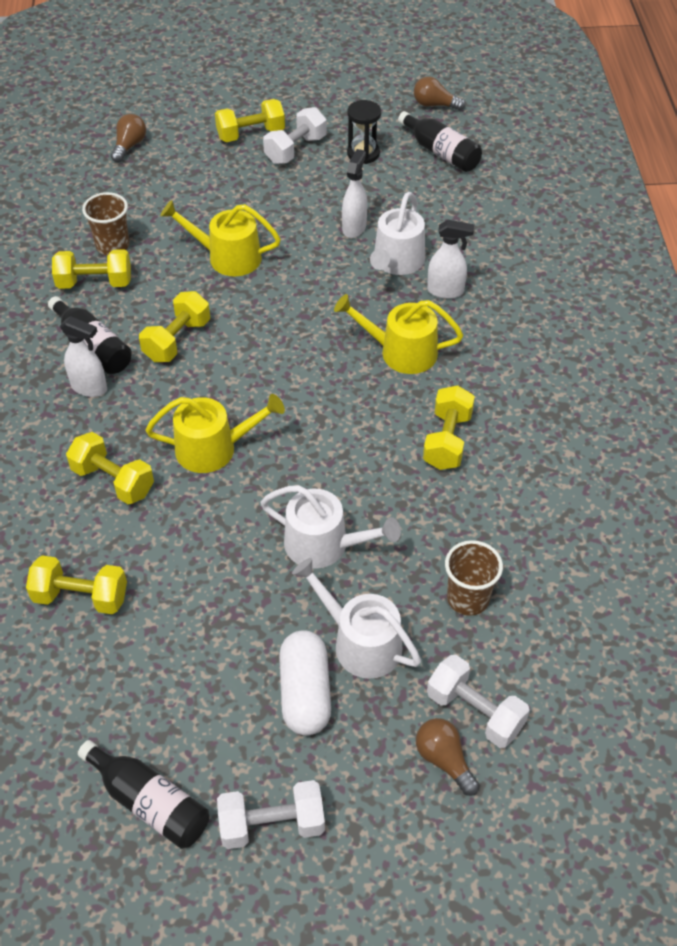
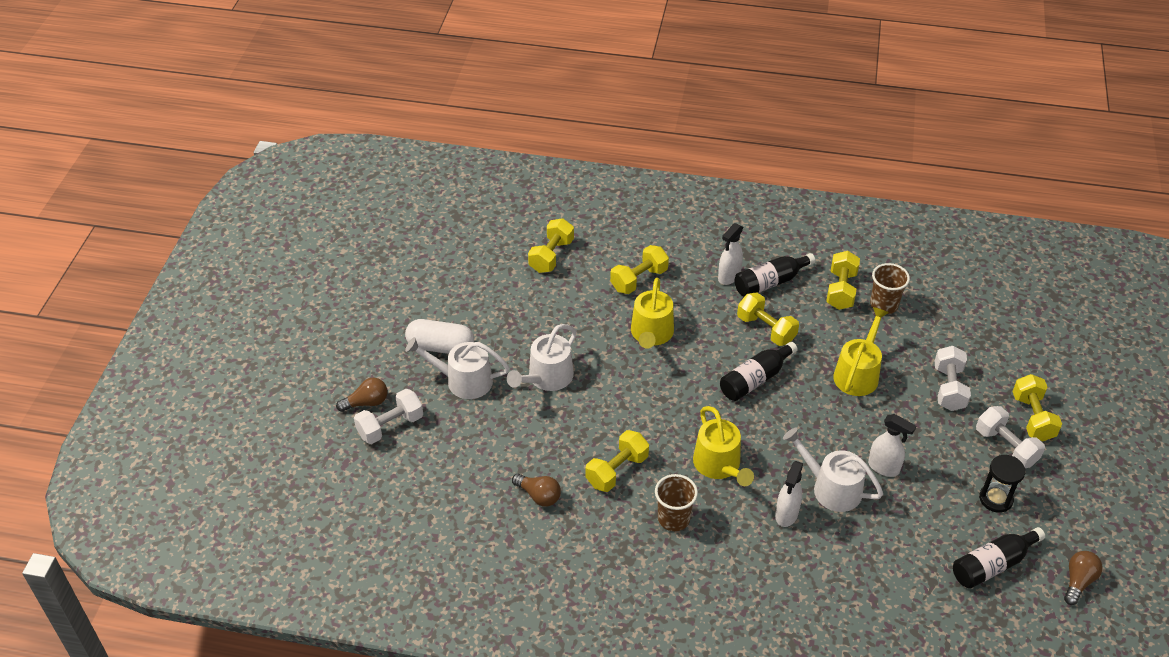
camera: 105 degrees right, 5 degrees down
(129, 146) = (1019, 330): brown light bulb -> brown light bulb (539, 496)
(149, 802) = (404, 270): black bottle -> black bottle (755, 379)
(272, 824) = (367, 317): white dumbbell -> white dumbbell (949, 388)
(361, 643) = (463, 381): white watering can -> white watering can turned 135 degrees counterclockwise
(401, 352) = (719, 465): yellow watering can -> yellow watering can turned 135 degrees clockwise
(447, 440) = (617, 470): yellow dumbbell -> yellow dumbbell turned 75 degrees counterclockwise
(468, 598) = (473, 445): brown cup -> brown cup (673, 519)

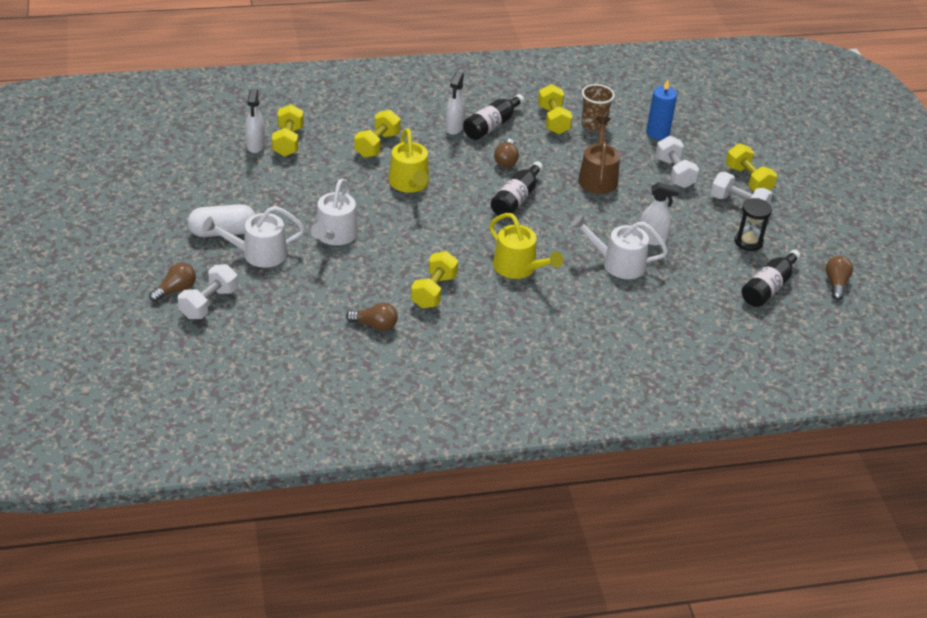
camera: 25 degrees left, 5 degrees down
(673, 519) = (501, 315): brown cup -> none
(766, 329) = (506, 160): yellow dumbbell -> brown light bulb
(786, 515) = (592, 290): white spray bottle -> white spray bottle (255, 146)
(857, 374) = (597, 178): yellow watering can -> brown watering can
(952, 332) = (657, 133): none -> blue candle

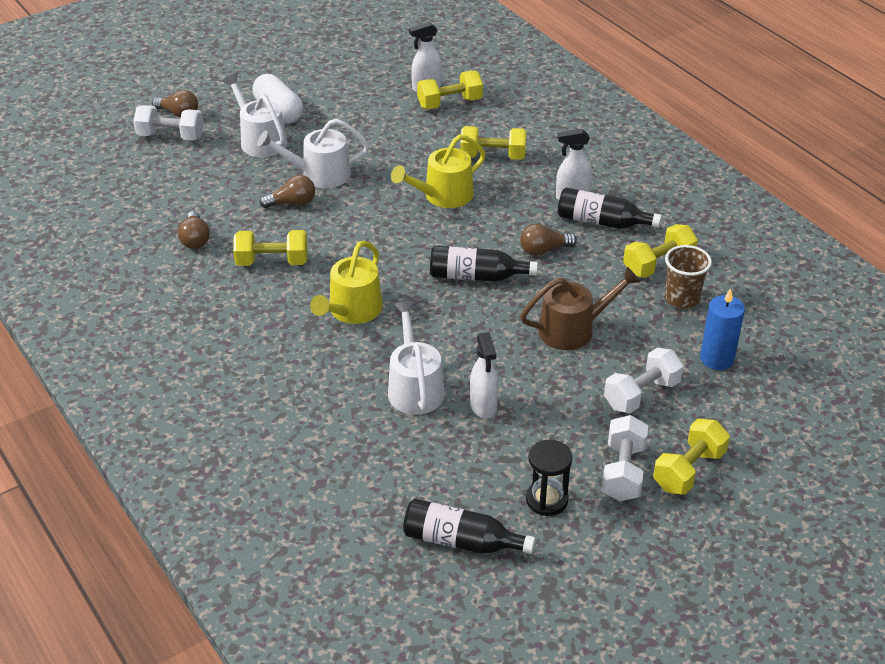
camera: 70 degrees right, 0 degrees up
(836, 283) = (520, 615): brown light bulb -> brown light bulb (292, 203)

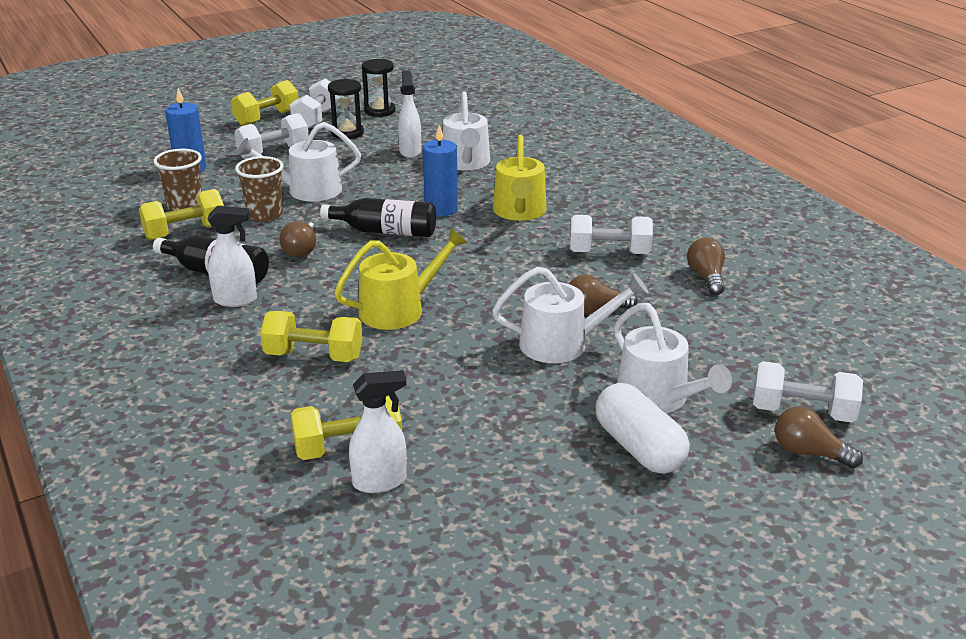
camera: 175 degrees left, 10 degrees down
(272, 262) = (609, 253): yellow dumbbell -> white dumbbell
(352, 310) = (519, 211): yellow watering can -> yellow watering can turned 150 degrees clockwise
(430, 309) = (441, 209): none -> blue candle
(461, 541) = (446, 99): black bottle -> none
(543, 250) = (301, 250): brown light bulb -> brown light bulb turned 105 degrees clockwise
(570, 441) = (347, 133): none -> black hourglass
(572, 329) = (308, 190): brown watering can -> white watering can
(598, 292) = (265, 214): none -> brown cup

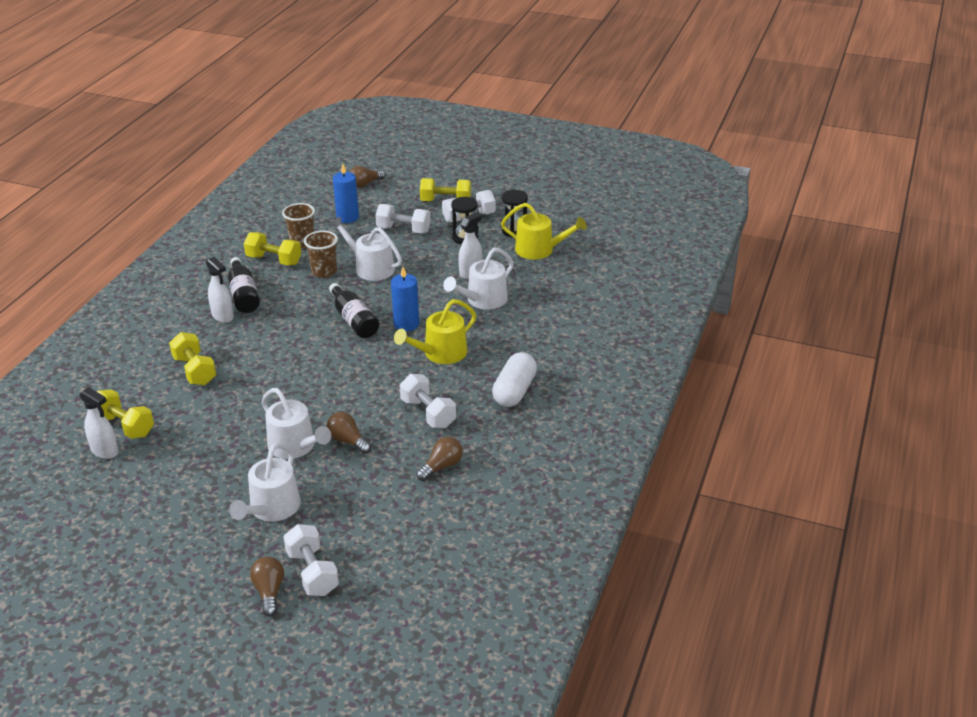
camera: 50 degrees right, 5 degrees up
(301, 250) = (298, 305): brown light bulb -> brown light bulb (365, 184)
(398, 309) = (270, 371): yellow watering can -> yellow watering can (539, 250)
(639, 447) = (213, 523): white capsule -> white capsule (514, 391)

